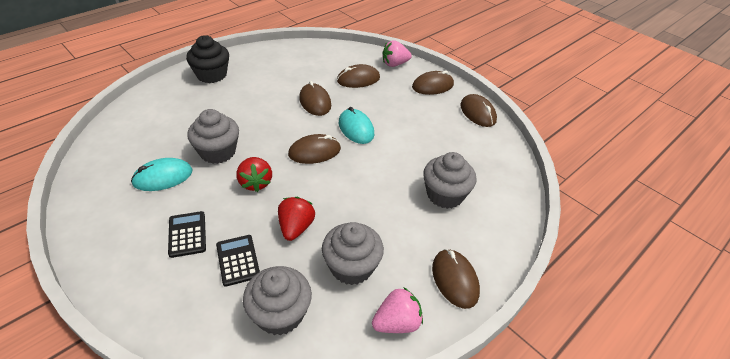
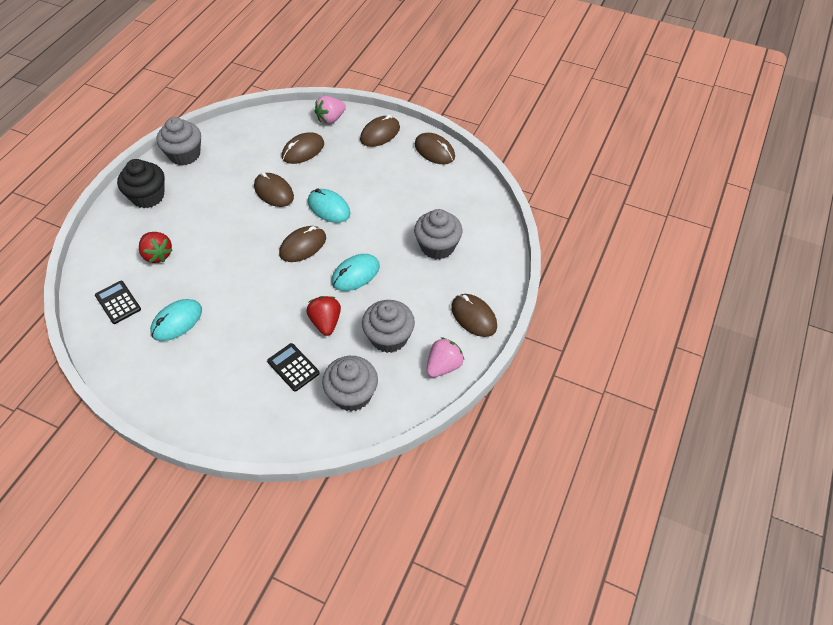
camera: 20 degrees left, 10 degrees up
(187, 234) = (236, 363): black calculator -> black calculator (118, 302)
(218, 152) = (212, 278): grey cupcake -> grey cupcake (184, 154)
(255, 183) = (266, 295): red strawberry -> red strawberry (157, 255)
(350, 193) = (355, 274): none -> turquoise mouse

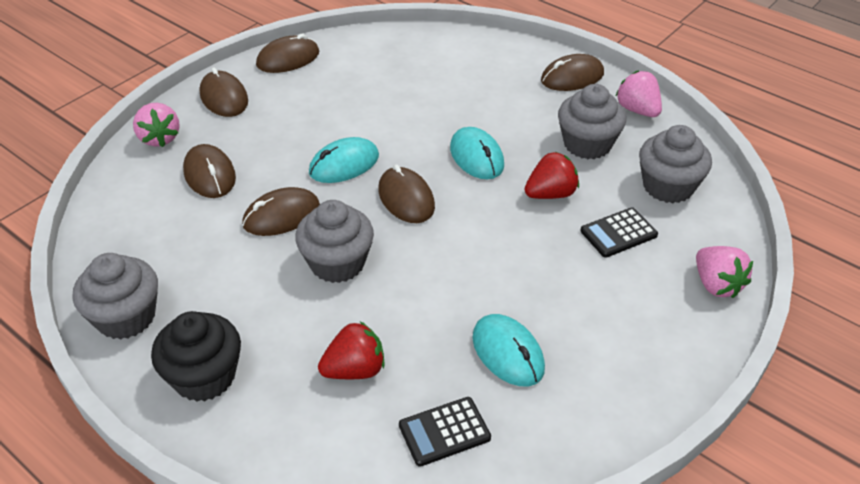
camera: 75 degrees left, 10 degrees down
(251, 431) = (716, 285): none -> pink strawberry
(326, 322) = (550, 194): red strawberry -> red strawberry turned 150 degrees clockwise
(437, 246) = (455, 84): grey cupcake -> grey cupcake (337, 263)

